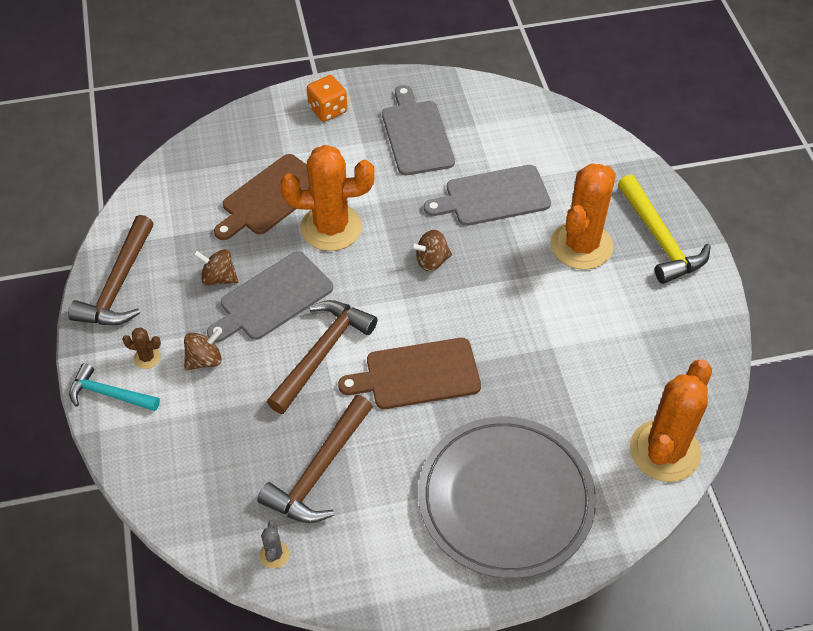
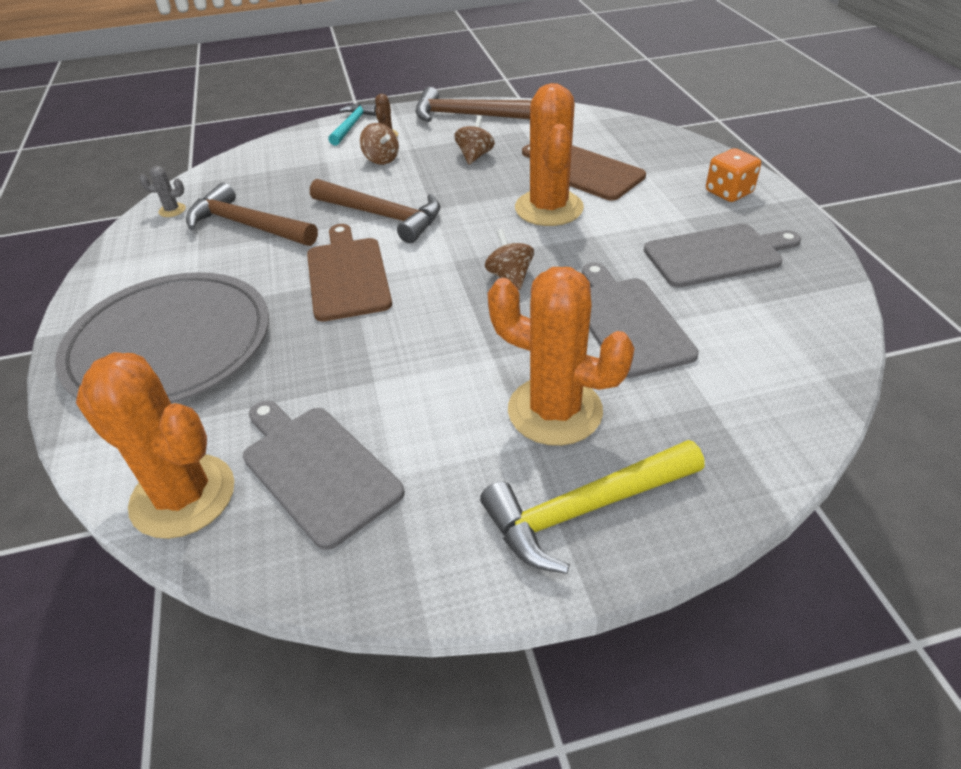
camera: 90 degrees right, 10 degrees down
(272, 298) = (451, 184): grey cutting board -> grey cutting board (317, 469)

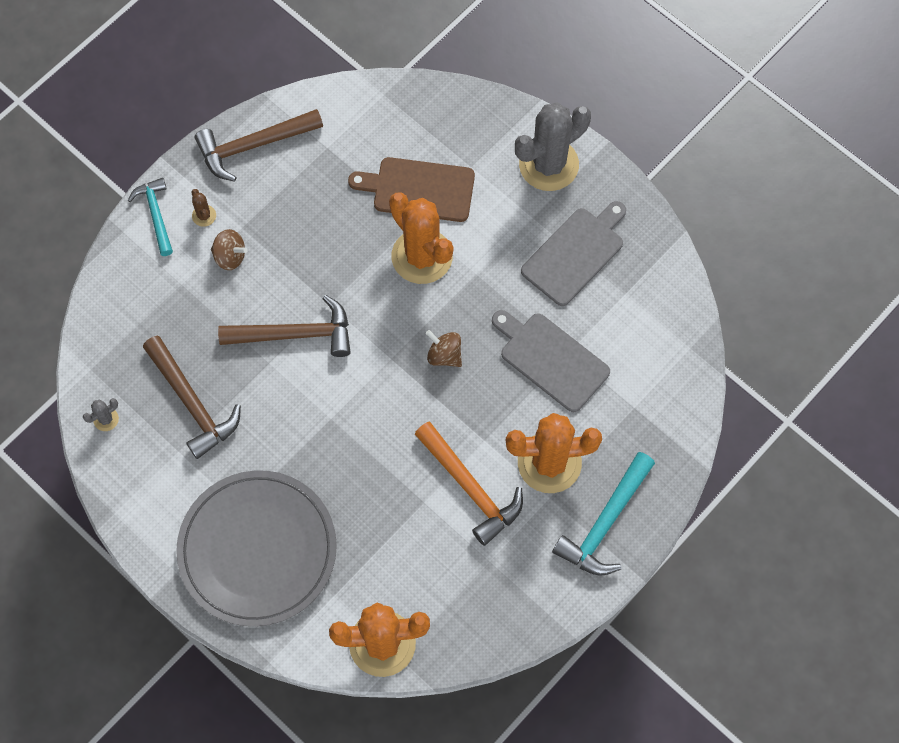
camera: 35 degrees left, 25 degrees up
(247, 225) = (192, 403): brown hammer -> brown hammer turned 120 degrees counterclockwise
(317, 469) = (443, 583): grey cutting board -> none
(347, 275) = (324, 416): brown cutting board -> none
(437, 392) = (470, 488): none -> orange hammer
(475, 156) = (311, 210): brown spinning top -> none
(585, 509) = (605, 522): yellow hammer -> turquoise hammer
(728, 192) = (548, 165): orange dice -> grey cactus

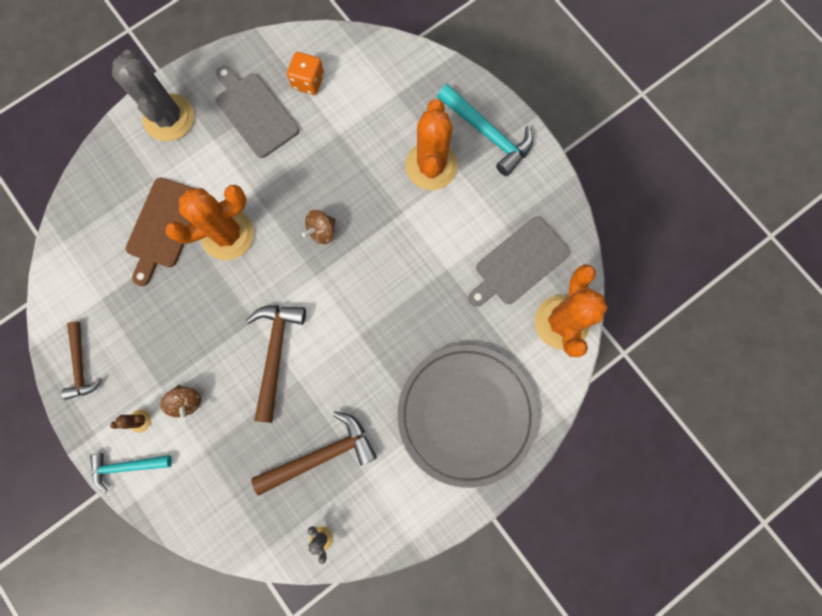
camera: 80 degrees left, 10 degrees up
(230, 256) = (187, 402): brown spinning top -> brown spinning top turned 120 degrees clockwise
(253, 145) = (81, 365): brown hammer -> brown hammer, size x0.65
(470, 488) = (441, 230): orange hammer -> none
(550, 359) = (343, 149): grey cutting board -> grey cutting board (518, 263)
(627, 304) = (308, 82): none -> orange dice

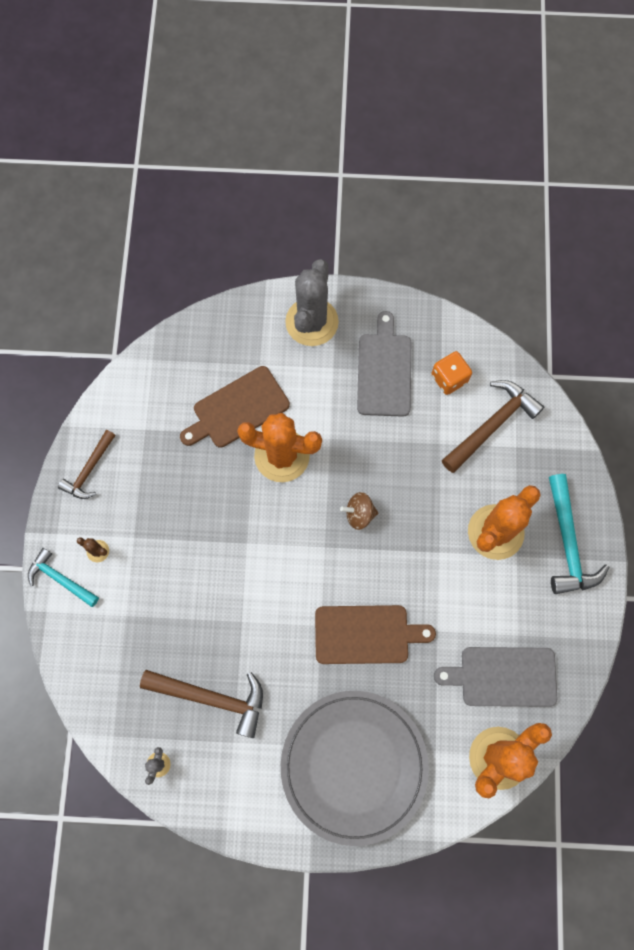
camera: 40 degrees right, 5 degrees down
(187, 402) = (144, 566): brown spinning top -> none
(276, 354) = (242, 585): brown hammer -> brown hammer (492, 425)
(398, 313) = (366, 634): none -> brown cutting board

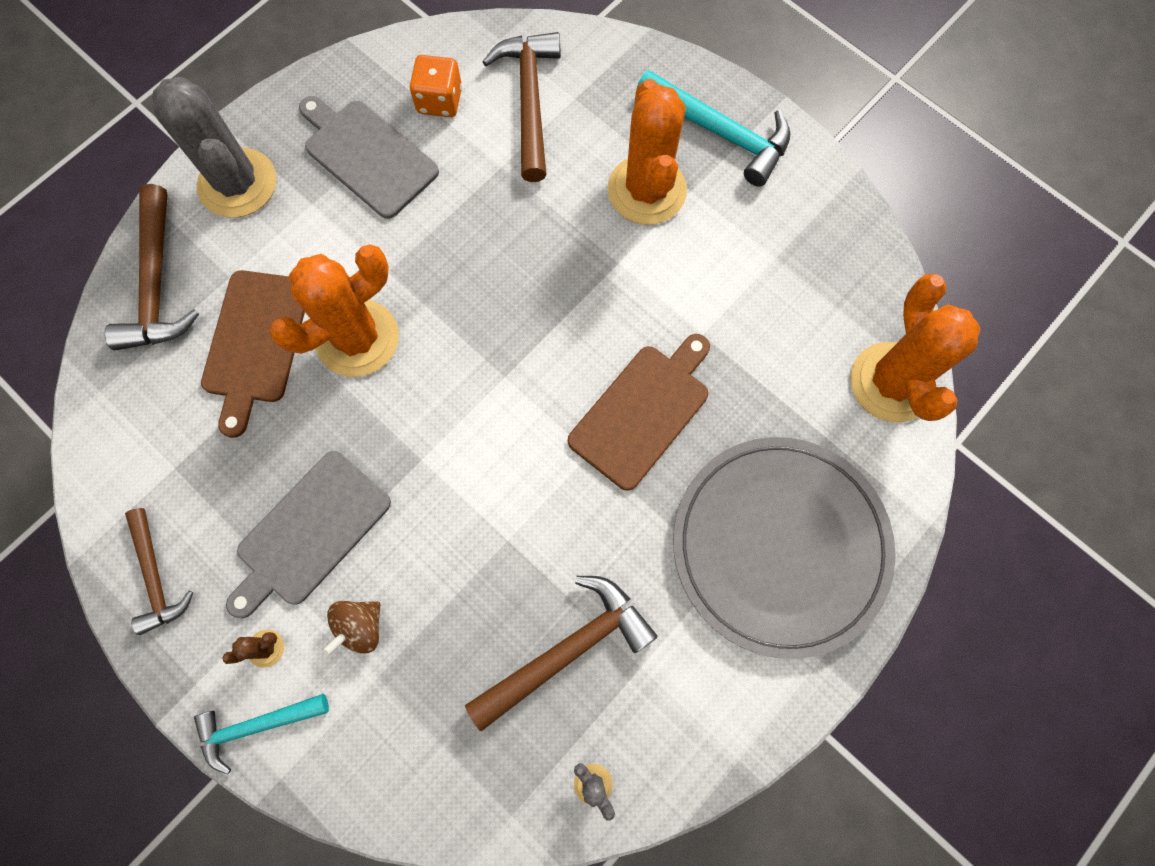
camera: 50 degrees left, 0 degrees up
(226, 334) = (157, 283): none -> brown hammer
(359, 514) = (501, 310): brown spinning top -> brown spinning top (360, 627)
(503, 676) = (807, 308): grey cutting board -> grey cutting board (309, 532)

